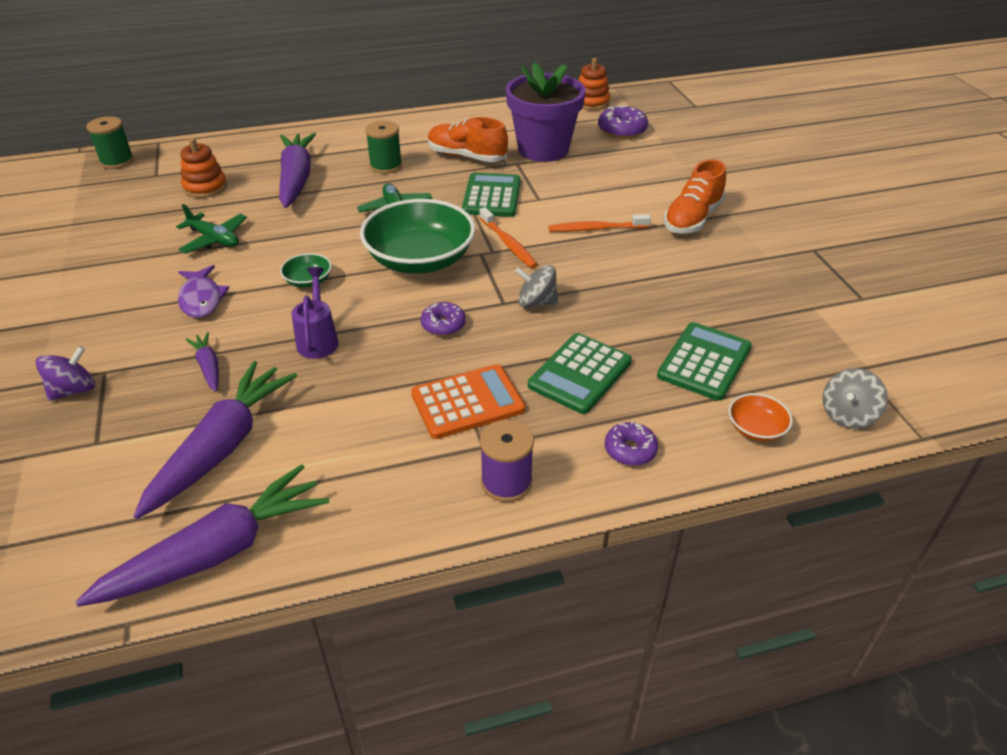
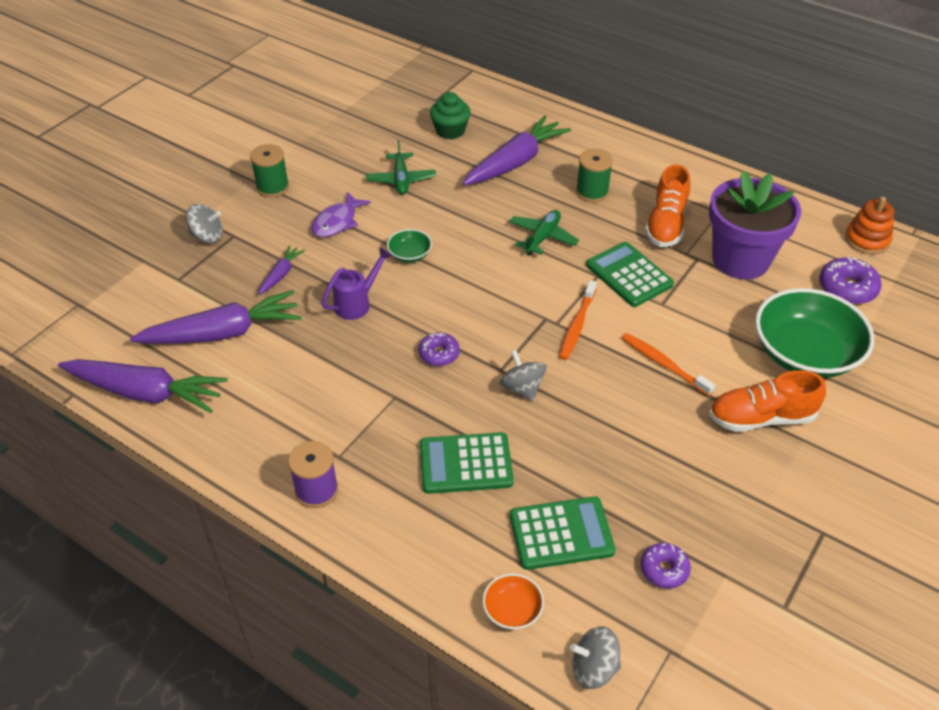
camera: 50 degrees right, 5 degrees up
(73, 390) = (207, 236): purple spinning top -> grey spinning top
(117, 161) = (428, 72): green spool -> green spool (272, 187)
(205, 187) = (450, 131): orange stacking toy -> green cupcake
(420, 259) = (498, 291): green bowl -> green bowl (805, 353)
(467, 156) = (666, 224): orange shoe -> orange shoe turned 150 degrees counterclockwise
(467, 402) = (372, 420): orange calculator -> none
(492, 196) = (629, 275): green calculator -> green calculator turned 90 degrees counterclockwise
(630, 450) = (412, 541): purple donut -> purple donut (664, 569)

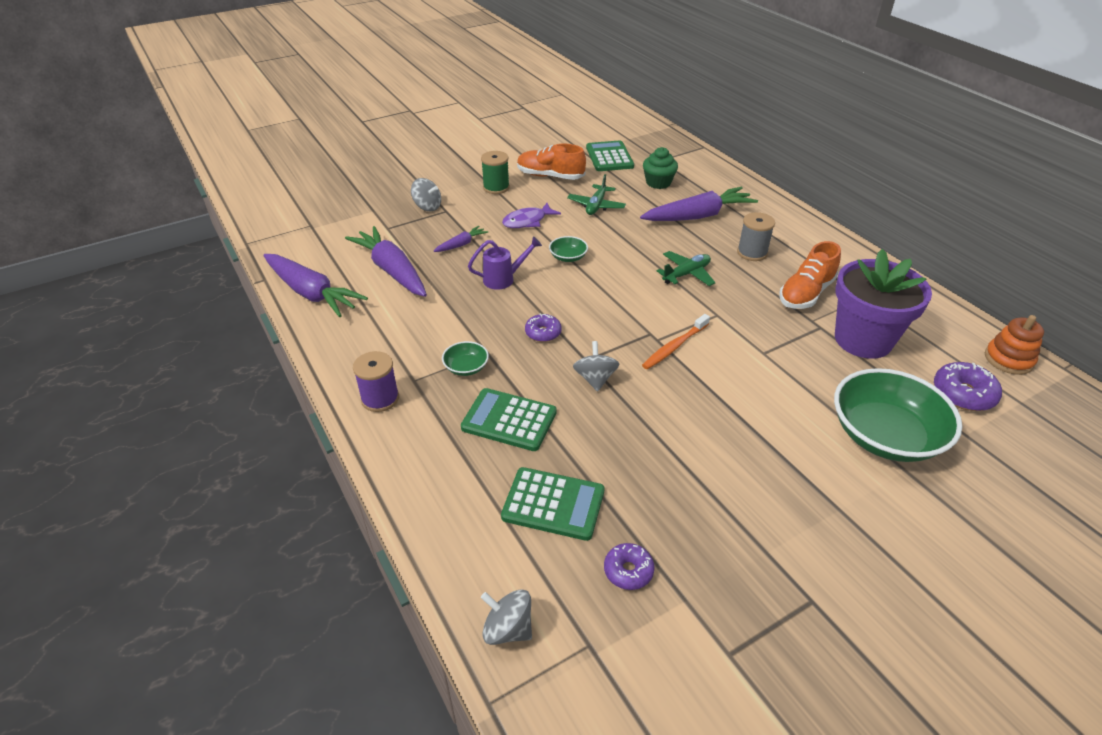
camera: 25 degrees right, 5 degrees down
(223, 333) = (392, 270): purple carrot -> purple carrot turned 135 degrees counterclockwise
(384, 421) = (466, 367): none -> green bowl
(512, 610) = (469, 549): orange bowl -> none
(592, 192) = (752, 253): green spool -> grey spool
(629, 275) = (747, 322): green calculator -> green calculator (609, 157)
(663, 364) = (735, 400): orange toothbrush -> none
(761, 418) = (806, 475): orange shoe -> orange shoe (550, 176)

